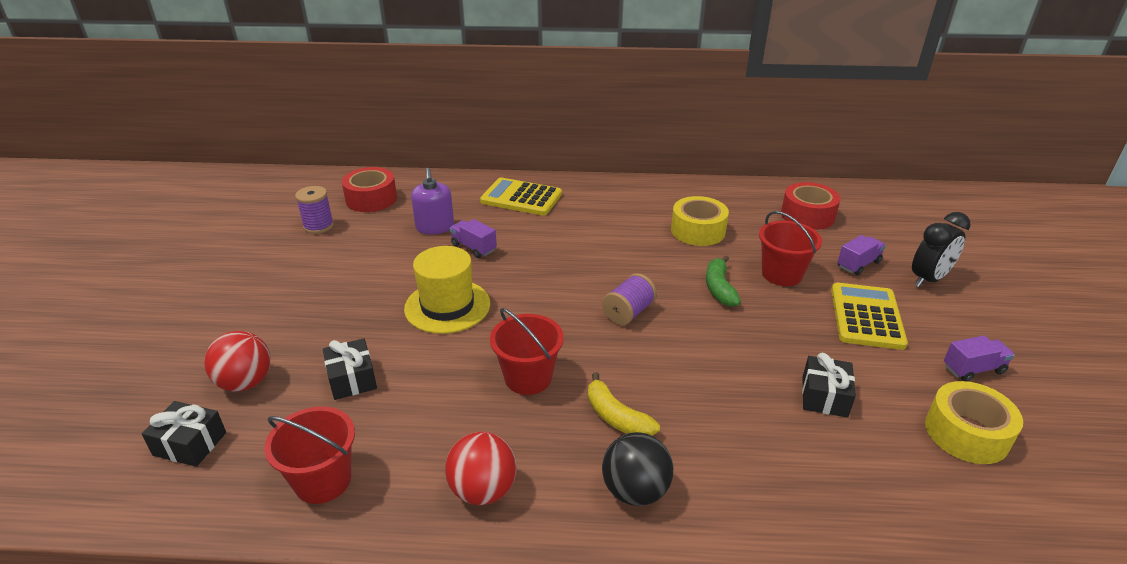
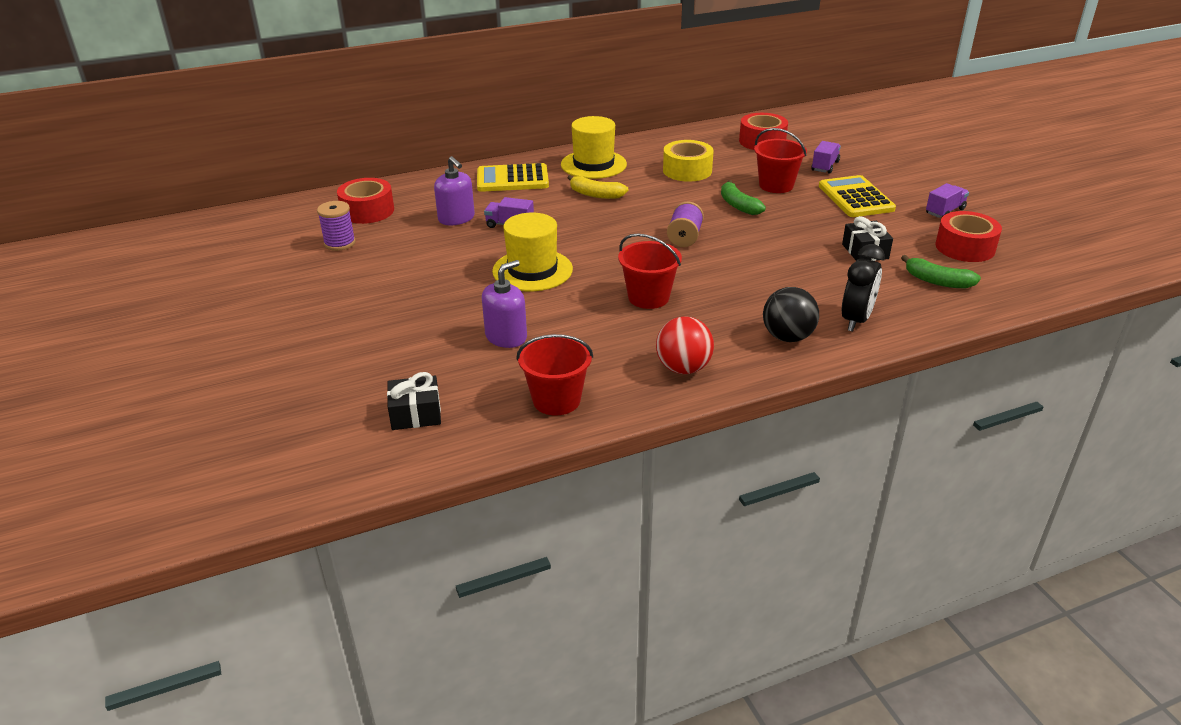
camera: 25 degrees left, 0 degrees up
(245, 382) = (414, 365): red ball -> none
(352, 379) = (506, 337): black gift -> purple soap dispenser
(610, 200) = (593, 164): none -> yellow hat
(616, 417) = (736, 302): yellow banana -> yellow banana (595, 194)
(891, 474) = (937, 281): none -> green banana
(928, 279) = (879, 165): black clock -> black clock (856, 320)
(966, 433) = (965, 247): yellow tape -> red tape

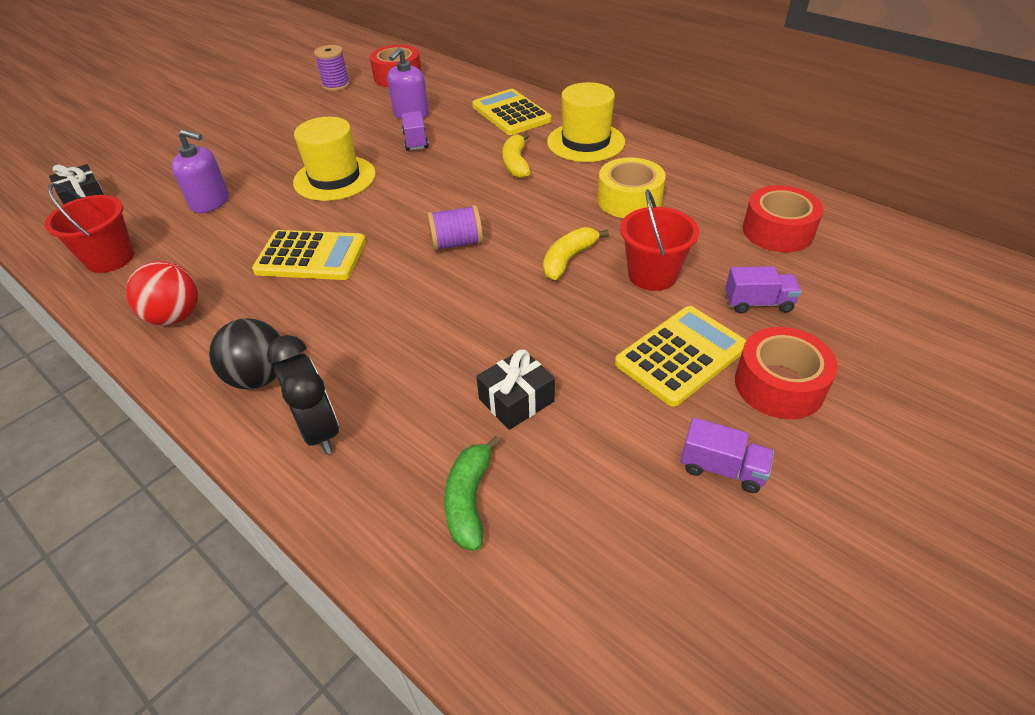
camera: 65 degrees right, 10 degrees up
(648, 297) = (311, 256): red bucket -> yellow calculator
(738, 205) = (568, 259): green banana -> yellow banana
(856, 320) = (319, 430): black clock -> black clock turned 120 degrees counterclockwise
(965, 247) = (606, 518): red tape -> red tape (779, 385)

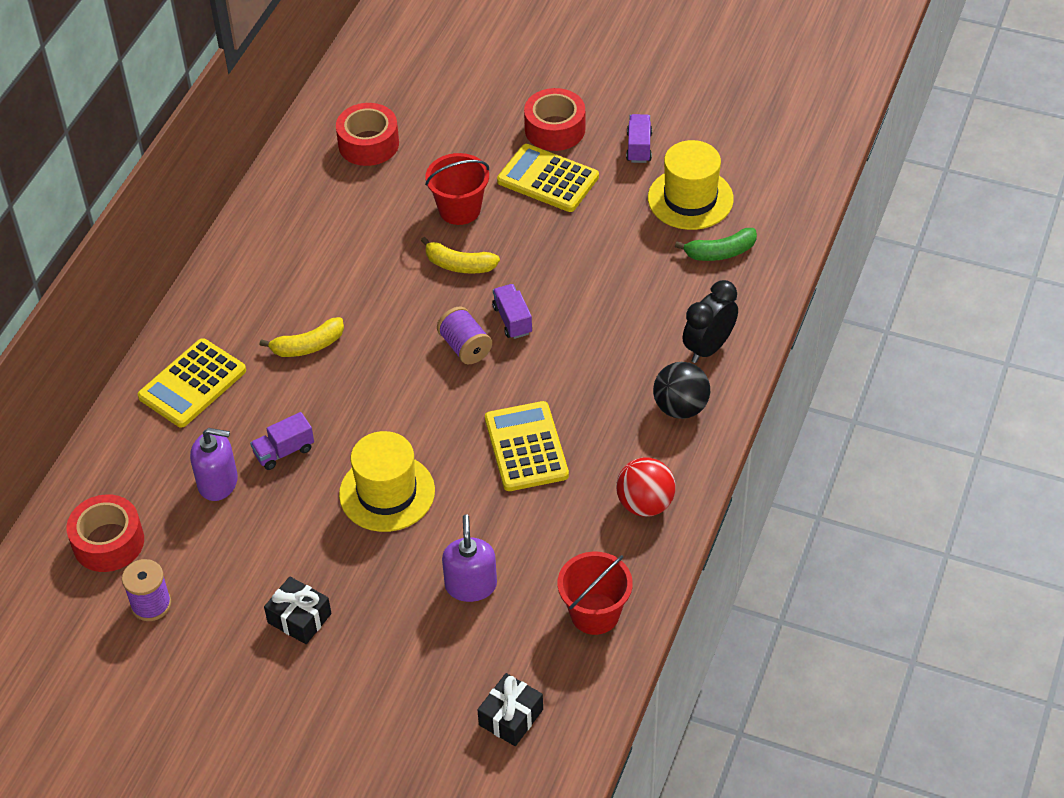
camera: 110 degrees left, 5 degrees up
(516, 400) = (631, 253): black gift -> black gift (299, 618)
(585, 142) = (245, 300): yellow hat -> yellow hat (690, 199)
(629, 200) = (351, 244): yellow tape -> none
(758, 303) = (471, 146): purple truck -> purple truck (512, 320)

